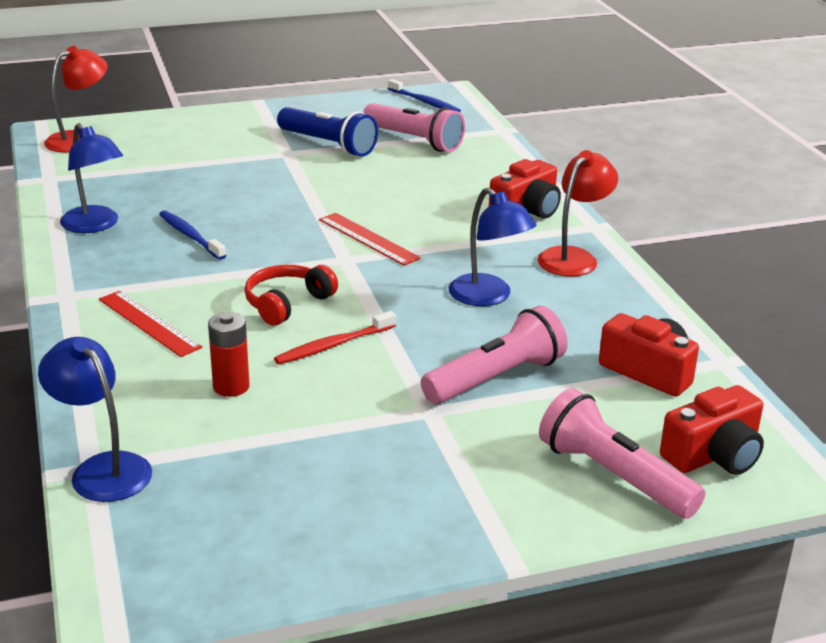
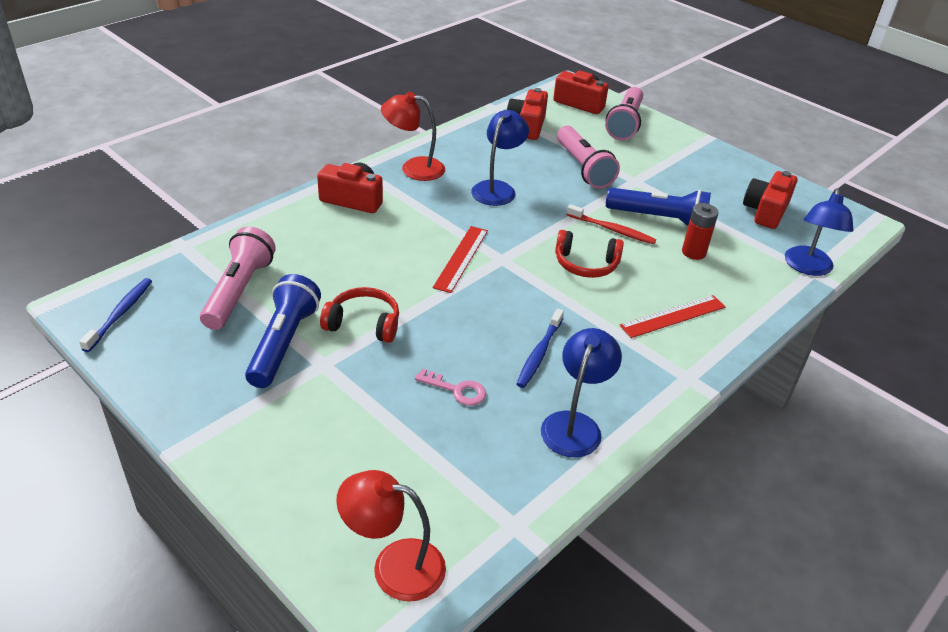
camera: 120 degrees left, 10 degrees up
(149, 323) = (673, 316): red ruler -> red ruler turned 45 degrees clockwise
(195, 192) = (457, 390): none -> pink key
(251, 503) = (765, 211): none -> red camera
(318, 176) = (363, 324): none -> red headphones
(322, 391) = (659, 219): none -> blue flashlight
(496, 378) = (583, 168): pink flashlight -> pink flashlight turned 135 degrees counterclockwise

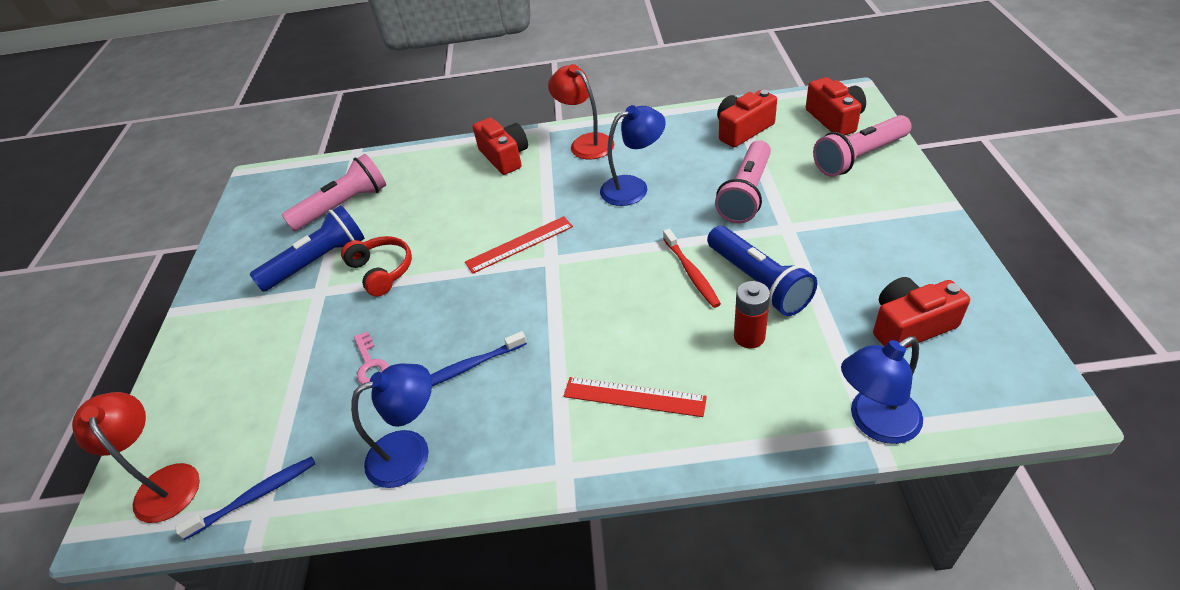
camera: 50 degrees right, 5 degrees up
(120, 314) = (265, 194): blue toothbrush -> blue toothbrush (255, 496)
(586, 264) = (619, 299): red headphones -> none

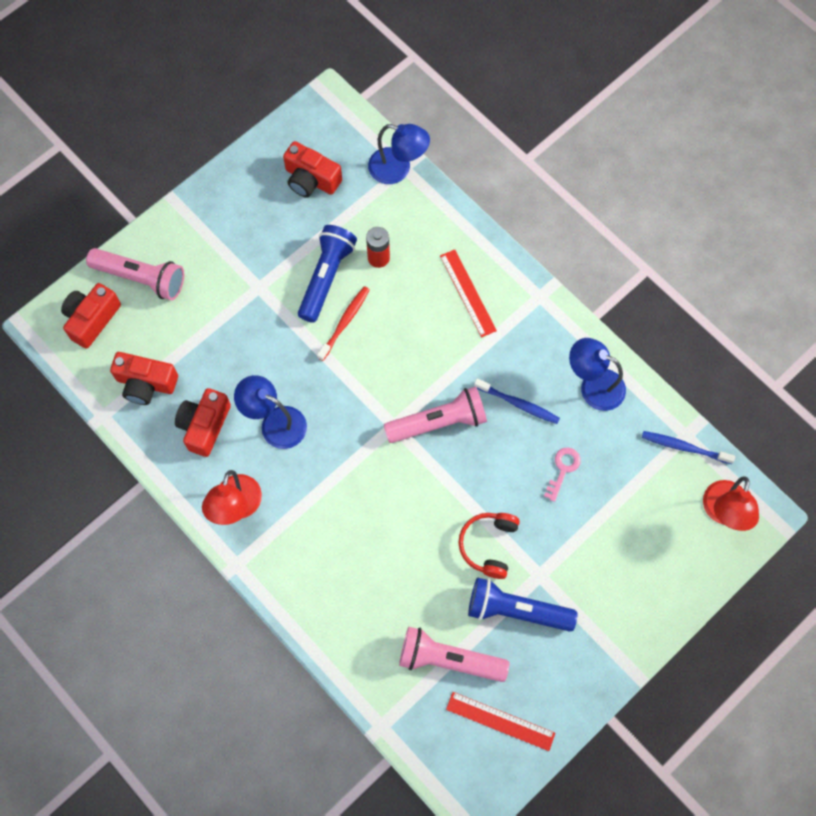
camera: 135 degrees left, 25 degrees up
(504, 157) = (297, 567): red camera -> red camera (204, 426)
(519, 244) = (393, 461): red ruler -> red ruler (500, 721)
(746, 193) = (234, 334): pink flashlight -> pink flashlight (438, 422)

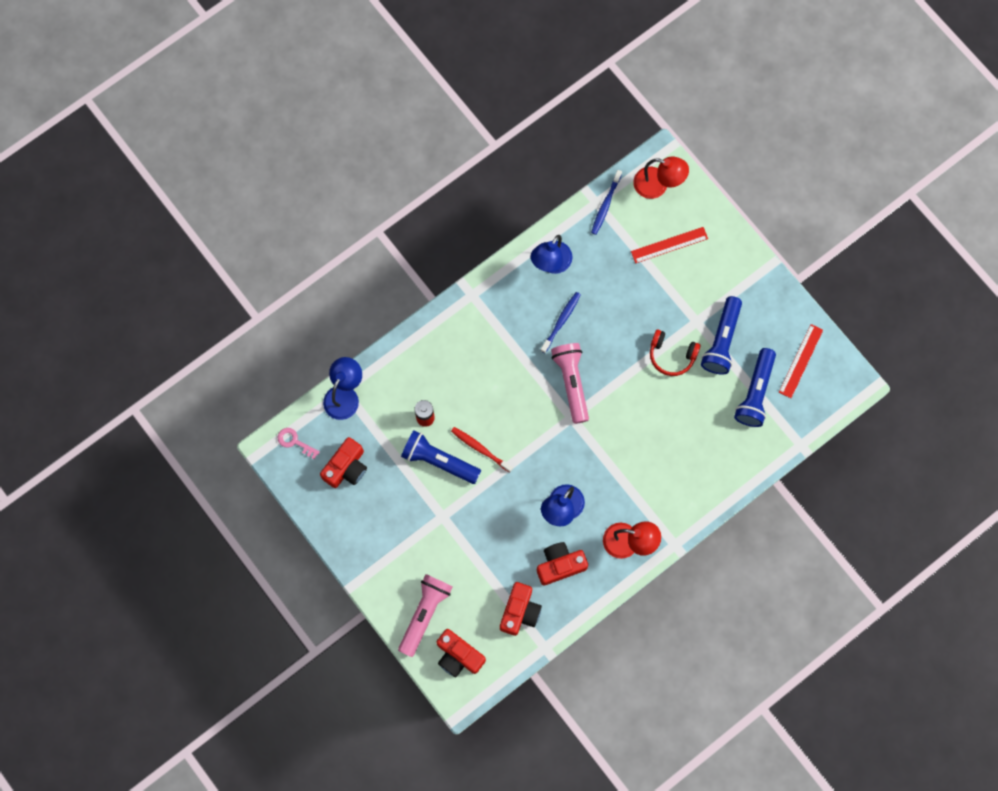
camera: 85 degrees left, 5 degrees up
(204, 426) = (560, 565): red camera -> red camera turned 135 degrees clockwise
(449, 659) = (755, 392): pink flashlight -> blue flashlight
(467, 293) = (463, 350): red ruler -> red ruler (669, 245)
(563, 469) = (616, 295): pink key -> pink key (294, 442)

